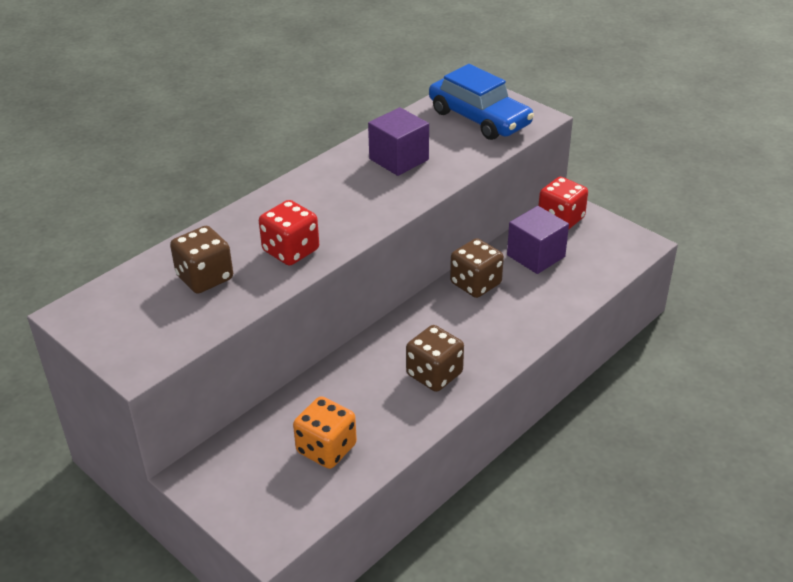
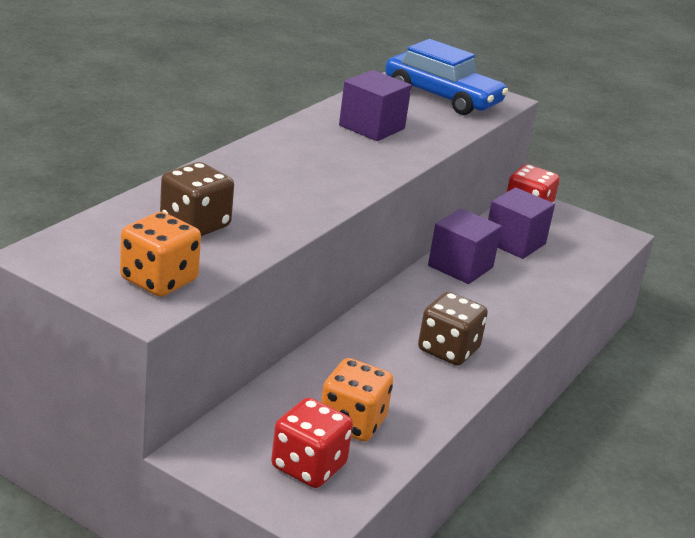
camera: 15 degrees left, 10 degrees down
(156, 338) = (159, 280): none -> orange dice
(291, 251) = (286, 203): red dice -> red dice (308, 466)
(475, 284) = (460, 266): brown dice -> purple cube

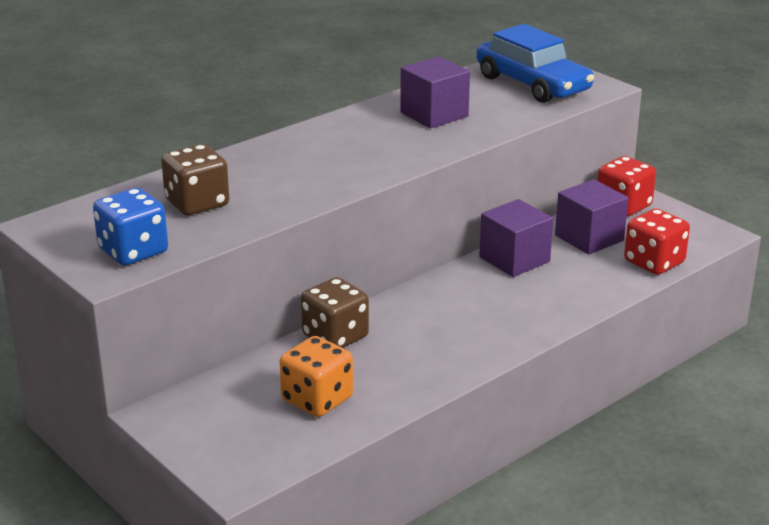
camera: 20 degrees right, 0 degrees up
(159, 280) = (133, 251): orange dice -> blue dice
(308, 466) = (253, 435): red dice -> red dice (654, 262)
(448, 350) = (454, 339): brown dice -> brown dice (335, 336)

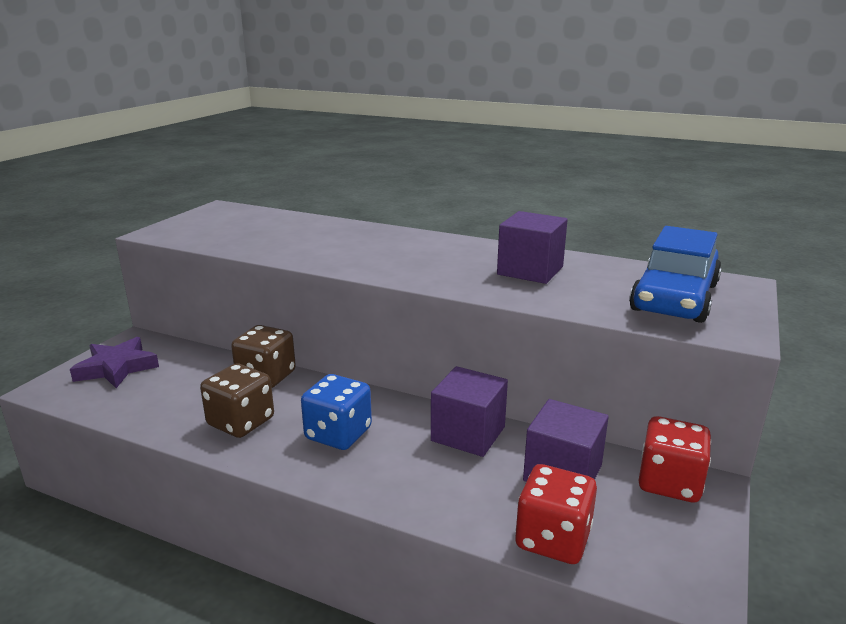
camera: 65 degrees right, 5 degrees down
(133, 251) = (191, 232): blue dice -> blue dice (338, 434)
(197, 203) = (276, 232): brown dice -> brown dice (241, 422)
(227, 429) = (116, 368): none -> purple star
(317, 399) = (166, 392): orange dice -> none

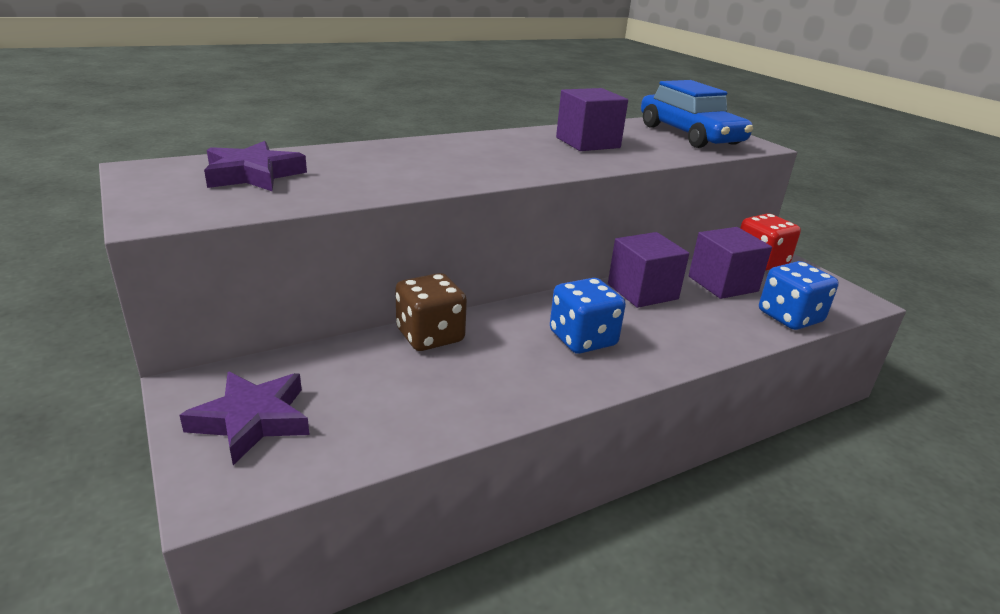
camera: 55 degrees left, 5 degrees up
(241, 422) = (502, 377): brown dice -> none
(250, 225) = (253, 175): none -> purple star
(553, 539) = (790, 317): red dice -> blue dice

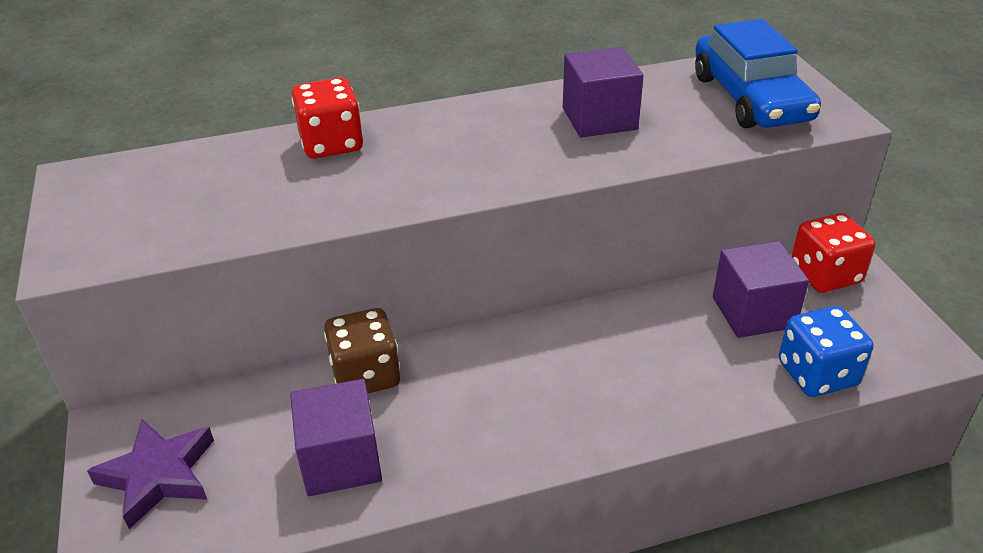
camera: 15 degrees right, 10 degrees up
(253, 175) = (183, 188): purple star -> none
(378, 152) = (331, 144): none -> red dice
(582, 339) = (537, 392): blue dice -> none
(642, 291) = (641, 320): purple cube -> purple cube (341, 460)

